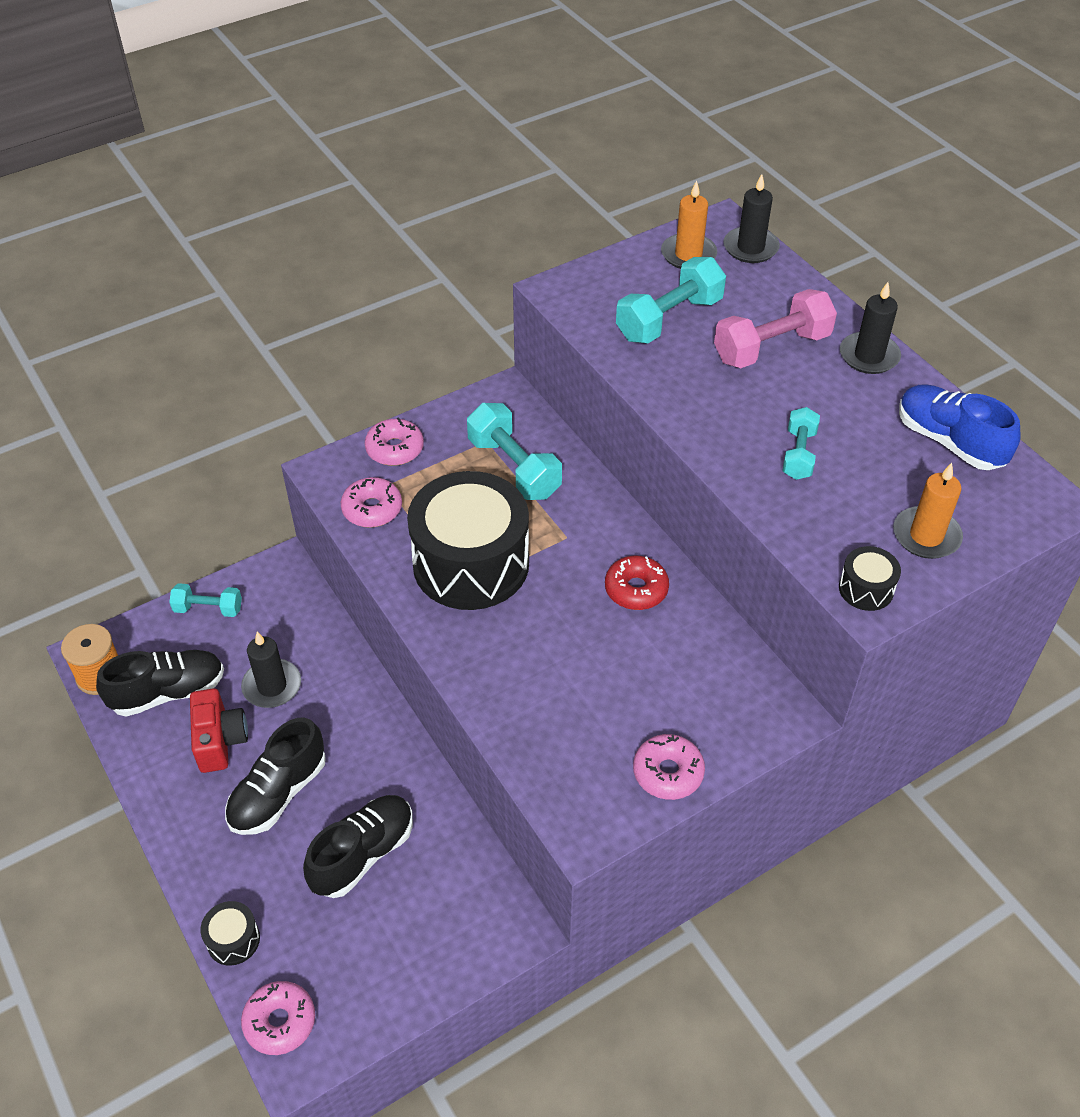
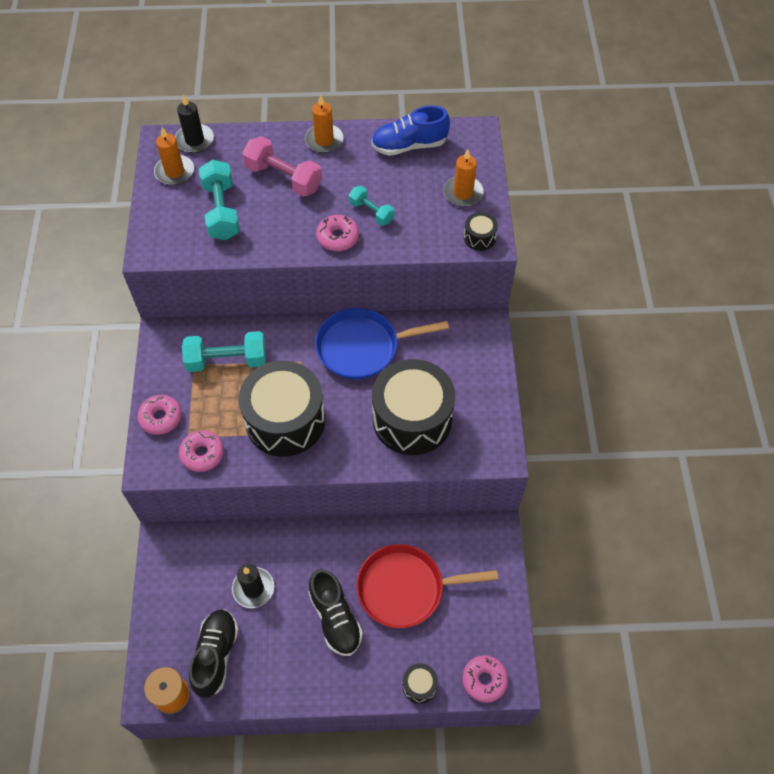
camera: 60 degrees left, 10 degrees up
(208, 609) = (163, 602): turquoise dumbbell -> none
(220, 741) = (275, 637): red camera -> none
(363, 854) = (405, 588): black shoe -> red pan
(567, 696) = (412, 419): none -> black drum
(636, 589) = (362, 347): red donut -> blue pan
(668, 773) = (488, 397): pink donut -> pink donut (338, 237)
(771, 348) = (284, 178): pink dumbbell -> pink dumbbell turned 60 degrees counterclockwise
(869, 356) = (324, 140): black candle -> orange candle

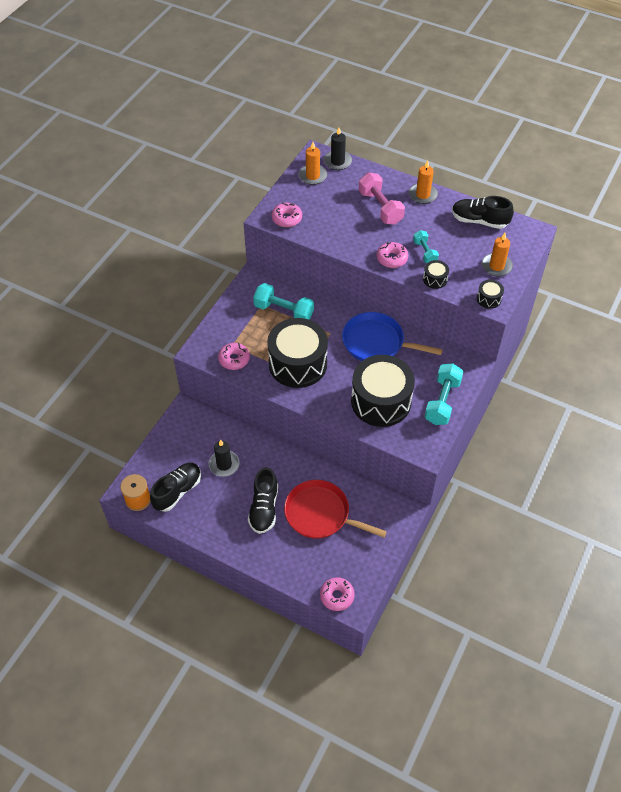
camera: 30 degrees right, 5 degrees down
(161, 418) = (222, 326): pink donut -> pink donut (287, 218)
(221, 211) = (327, 212): turquoise dumbbell -> turquoise dumbbell (442, 401)
(409, 145) = (479, 221): blue shoe -> black shoe
(419, 685) = (292, 576): black drum -> black drum (435, 279)

